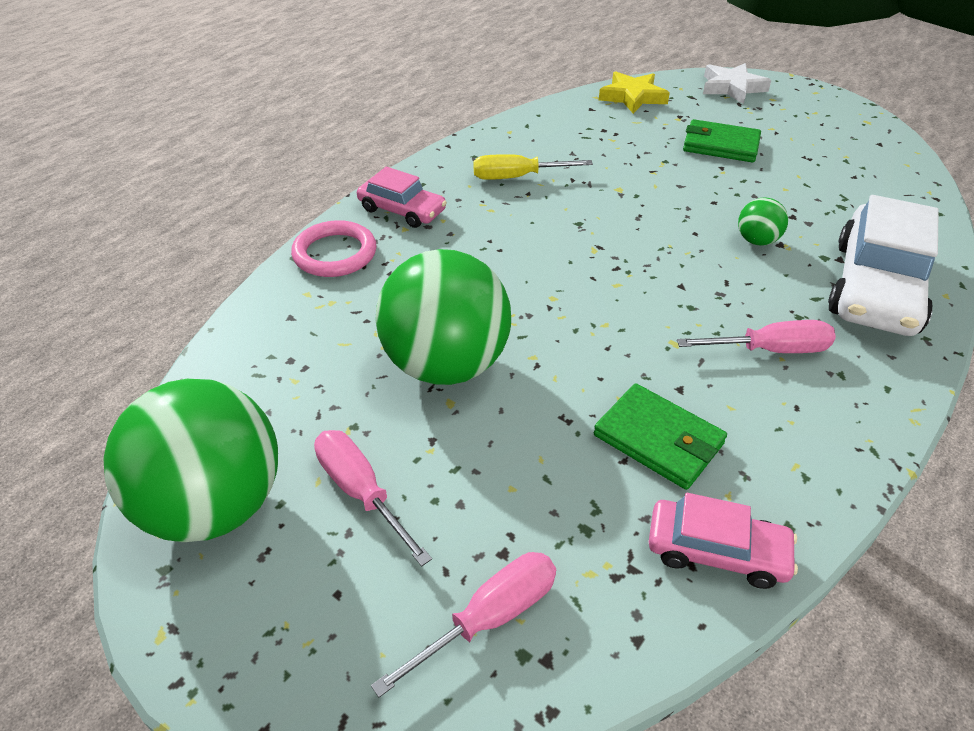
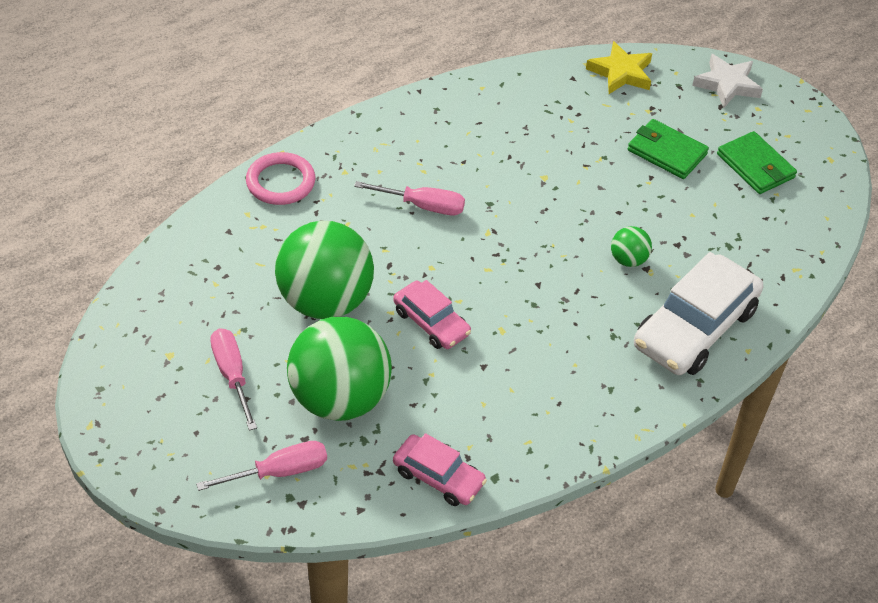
camera: 15 degrees right, 5 degrees up
(215, 505) = (139, 358): green ball -> green ball (340, 399)
(402, 210) = (350, 152): pink car -> pink car (431, 322)
(516, 177) = (461, 142): yellow screwdriver -> none
(658, 439) = (445, 397): green wallet -> green wallet (755, 166)
(771, 350) = (571, 356): pink screwdriver -> pink screwdriver (423, 206)

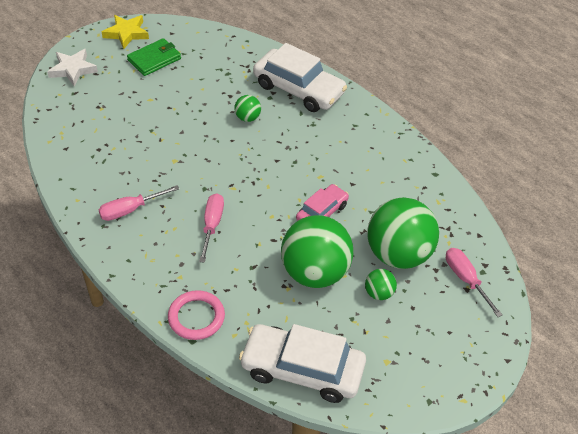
camera: 95 degrees left, 0 degrees up
(181, 270) = (302, 369): none -> white car
(232, 374) = (395, 319): pink screwdriver -> pink screwdriver (129, 210)
(277, 364) = (379, 293): none -> green ball
(438, 477) = (443, 199): pink car -> none
(621, 73) = (60, 122): yellow star -> yellow star (126, 33)
(666, 152) = (144, 99): green wallet -> none

